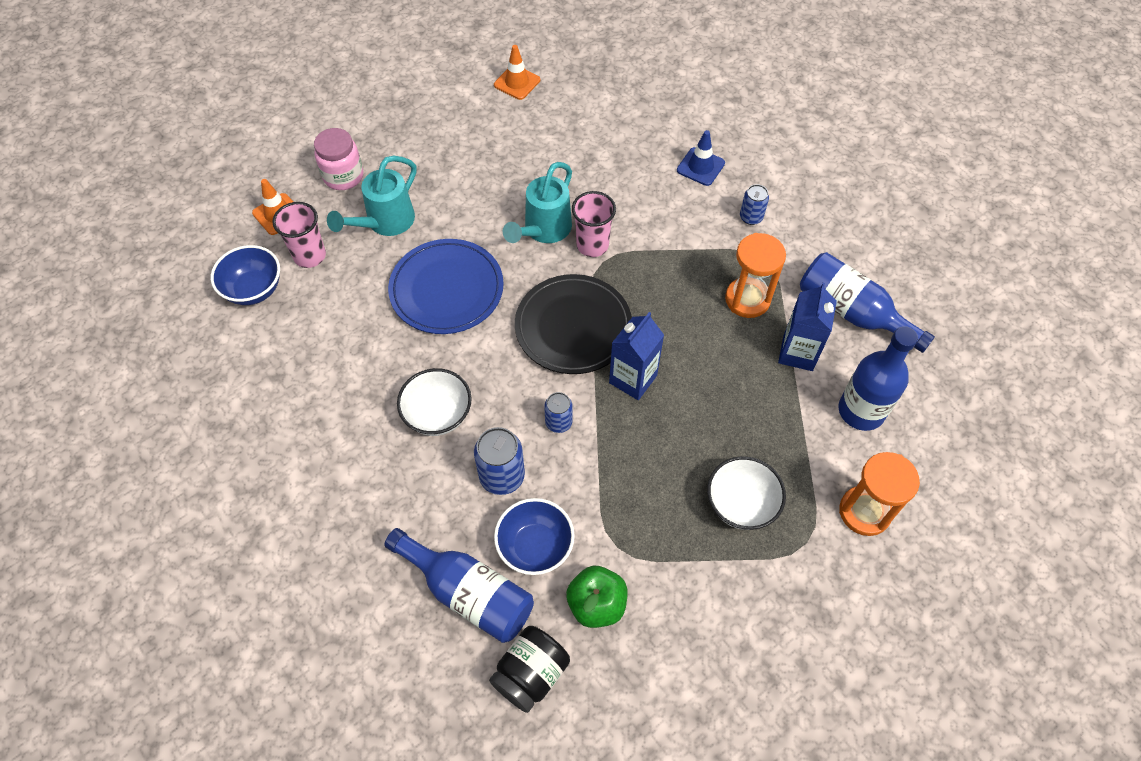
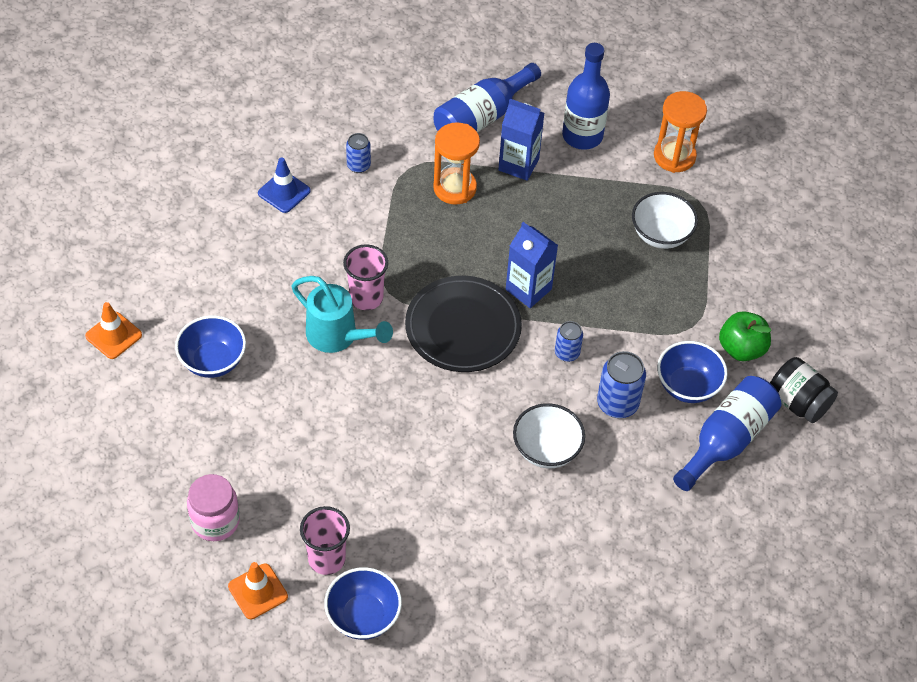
camera: 85 degrees left, 5 degrees down
(385, 223) = (295, 482): turquoise watering can -> none
(446, 289) = (398, 430): blue plate -> none
(502, 148) = (213, 361): none -> blue bowl

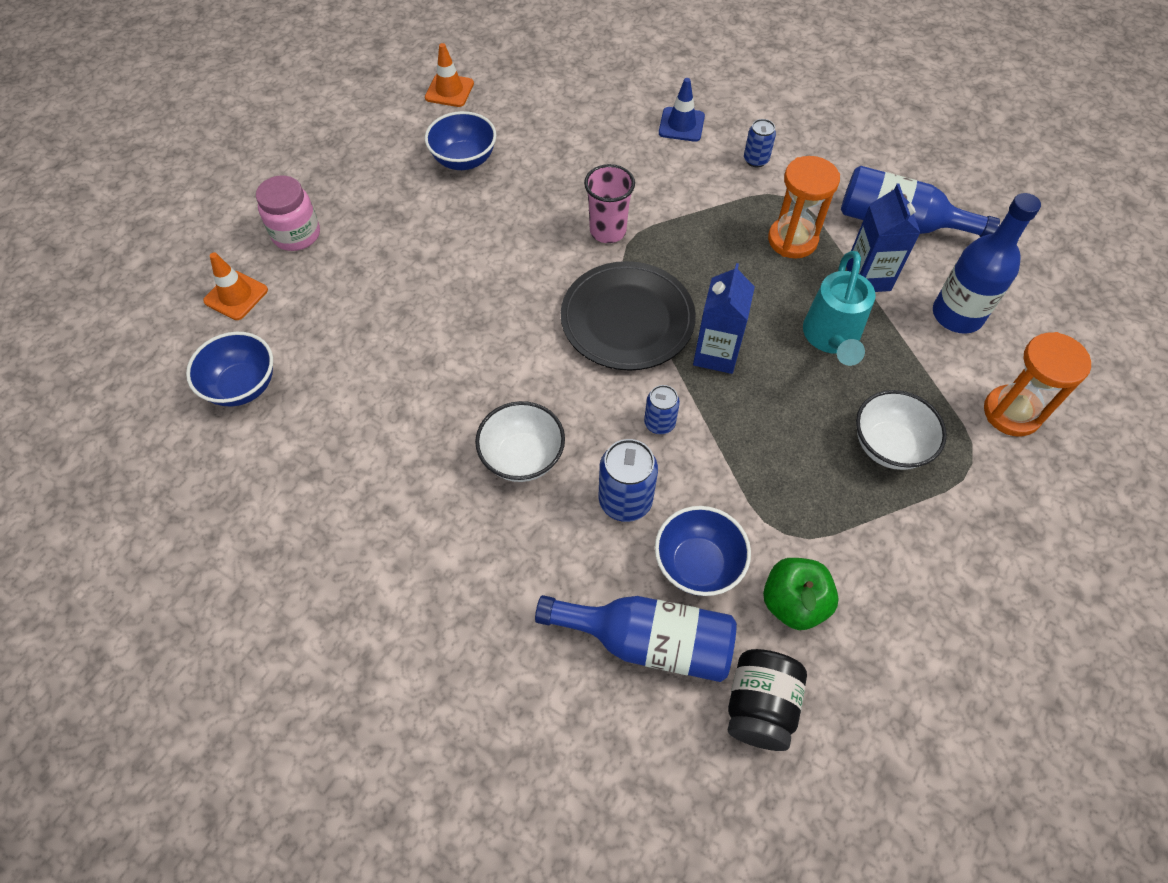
camera: 65 degrees right, 5 degrees up
(326, 559) = (294, 330): pink cup -> none
(338, 336) = (548, 230): turquoise watering can -> turquoise watering can (831, 338)

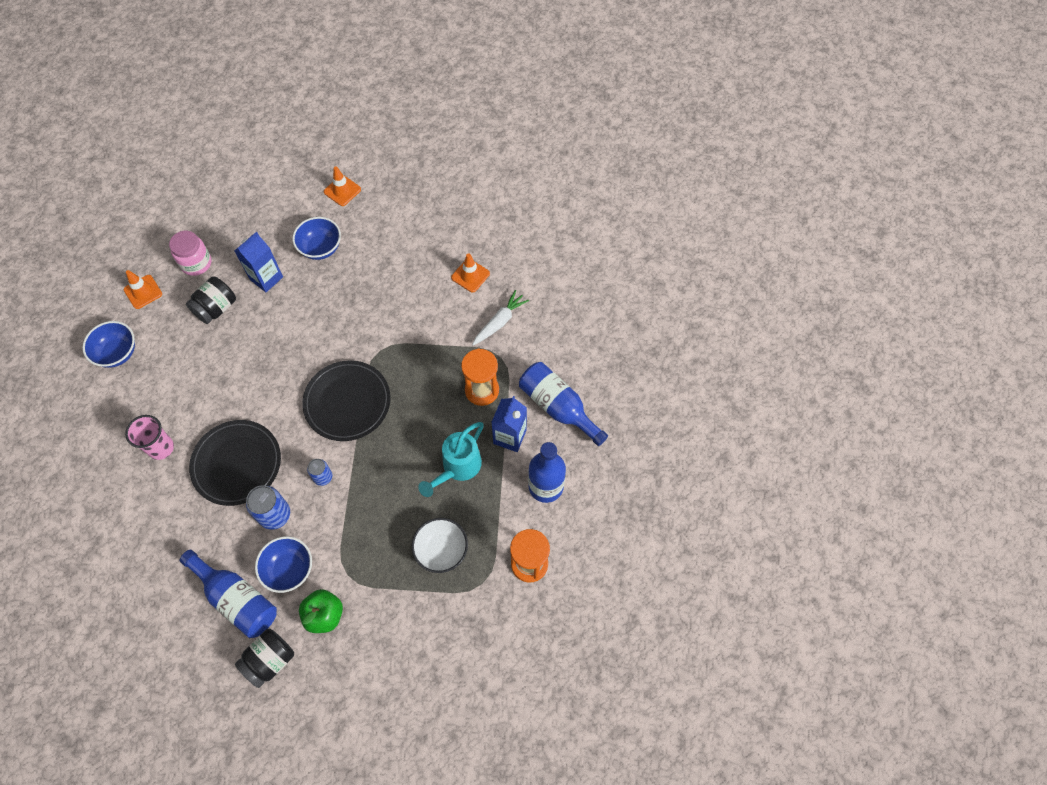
camera: 25 degrees right, 5 degrees up
(361, 277) = (216, 308): none -> black jar
(522, 457) = (237, 464): white bowl -> black plate
(608, 231) = (374, 336): pink cup -> pink cup (161, 448)
(681, 125) = (470, 275): blue traffic cone -> orange traffic cone
(716, 354) = (383, 447): blue carton -> blue carton (266, 278)
(756, 160) = (499, 322): blue can -> white carrot

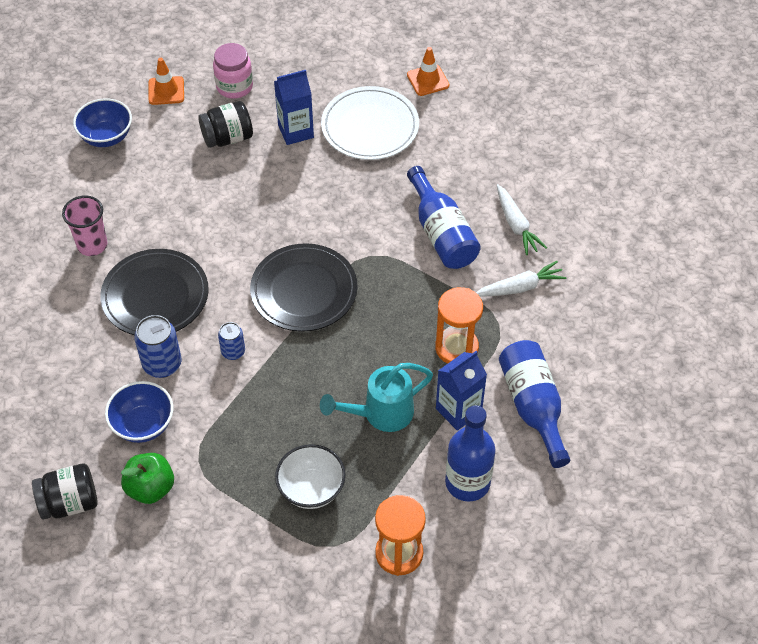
camera: 30 degrees right, 10 degrees down
(237, 599) = (74, 426): blue bottle -> blue bottle (441, 233)
(321, 248) = (370, 127): blue bowl -> white plate
(470, 275) = (516, 225): orange traffic cone -> white carrot

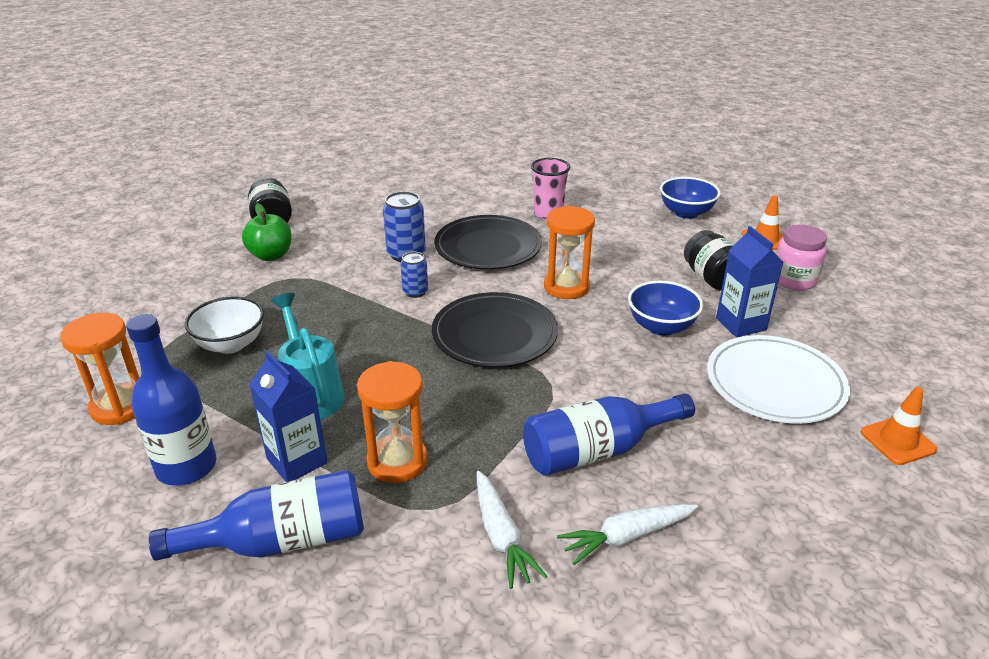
camera: 90 degrees right, 20 degrees down
(143, 424) = (340, 248): blue bowl -> blue bowl (661, 327)
(233, 238) = (566, 287): none -> orange hourglass

